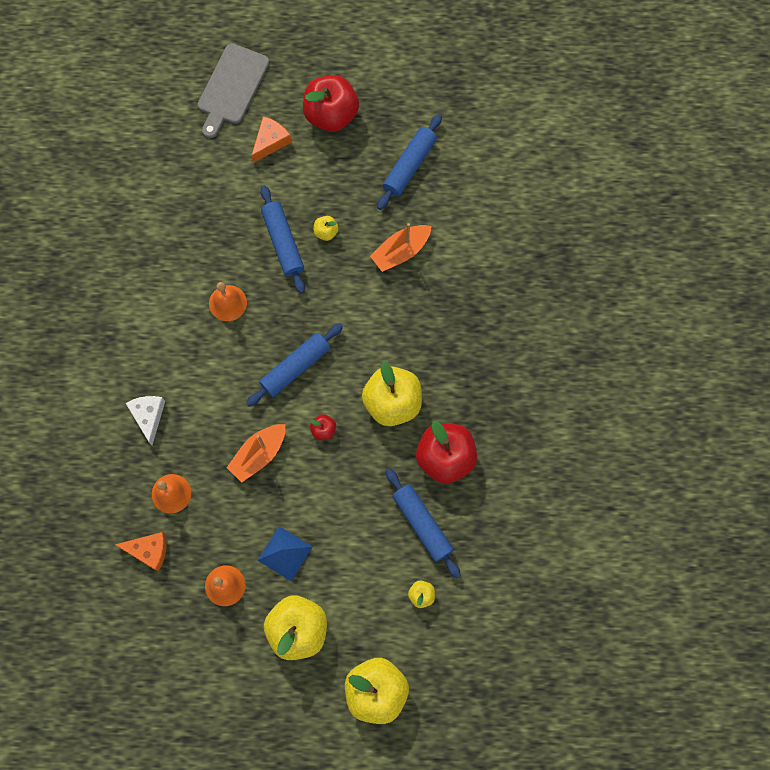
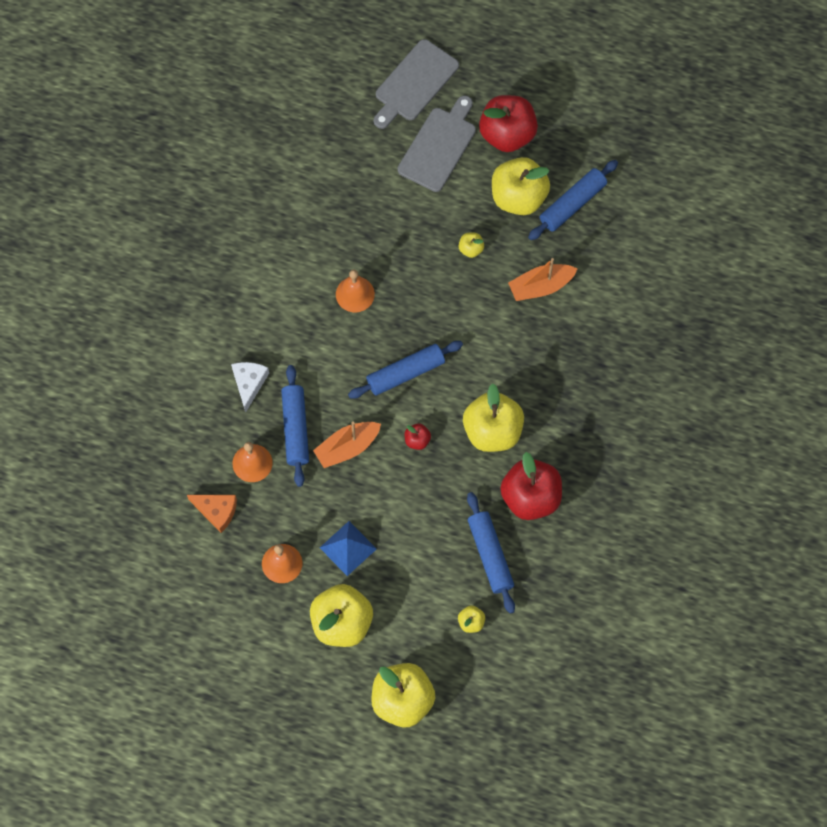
camera: 15 degrees right, 5 degrees down
(270, 141) = (439, 146): orange cheese -> grey cutting board
(283, 242) = (425, 249): blue rolling pin -> blue rolling pin (295, 428)
(357, 171) = (518, 197): none -> yellow apple

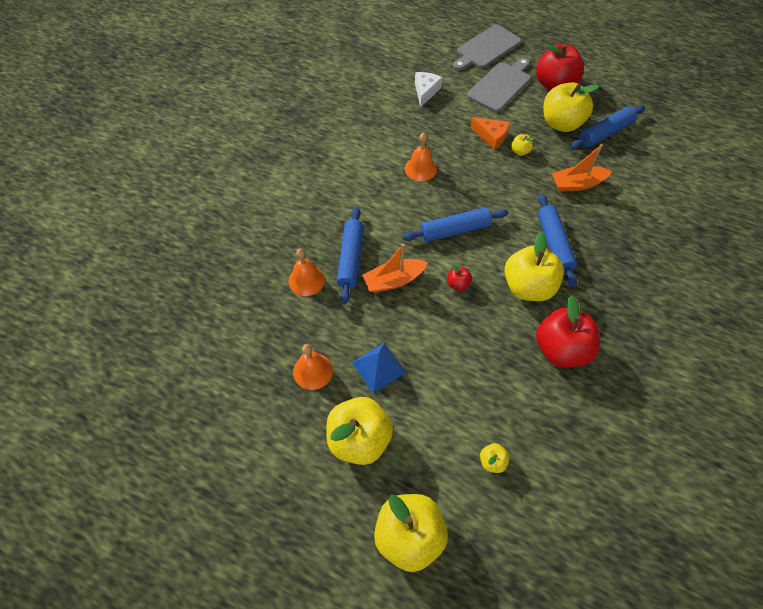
camera: 10 degrees right, 10 degrees down
(217, 511) = (264, 315): orange cheese -> orange cheese (491, 137)
(249, 383) = (319, 219): white cheese -> white cheese (425, 91)
(490, 555) = (517, 397): blue rolling pin -> blue rolling pin (553, 244)

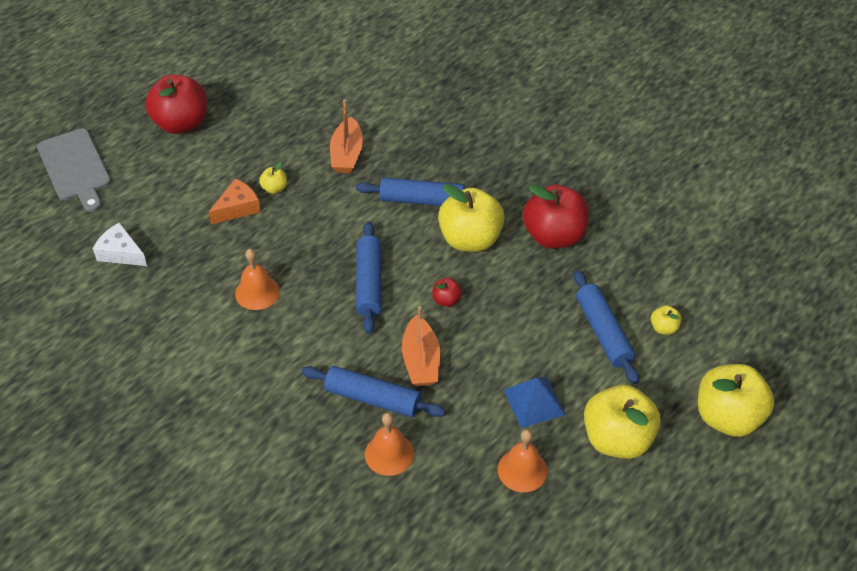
camera: 75 degrees left, 10 degrees down
(501, 85) = (153, 173): grey cutting board -> none
(561, 123) = (248, 138): yellow apple -> none
(605, 133) = (282, 106): blue rolling pin -> blue rolling pin (603, 332)

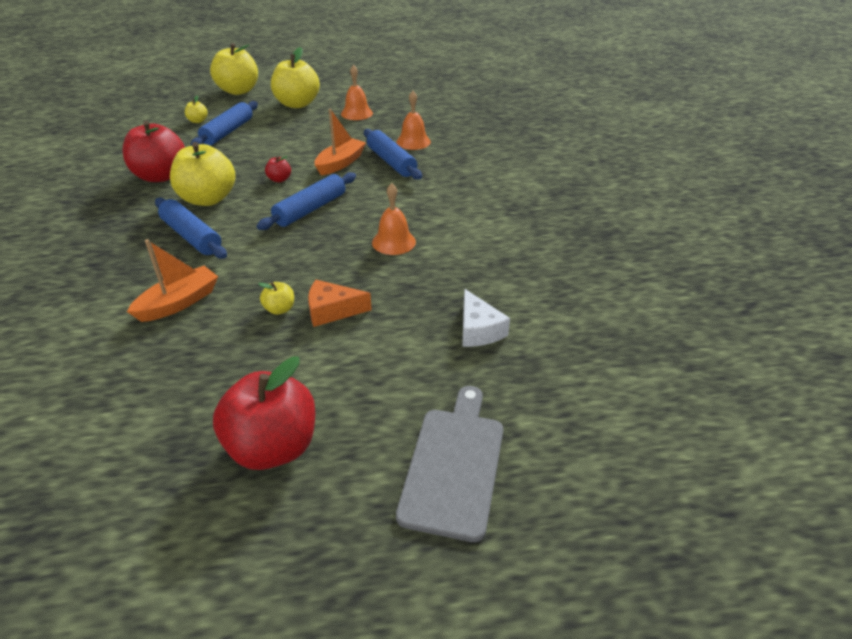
camera: 140 degrees left, 10 degrees down
(534, 402) = (310, 127): blue pyramid -> none

